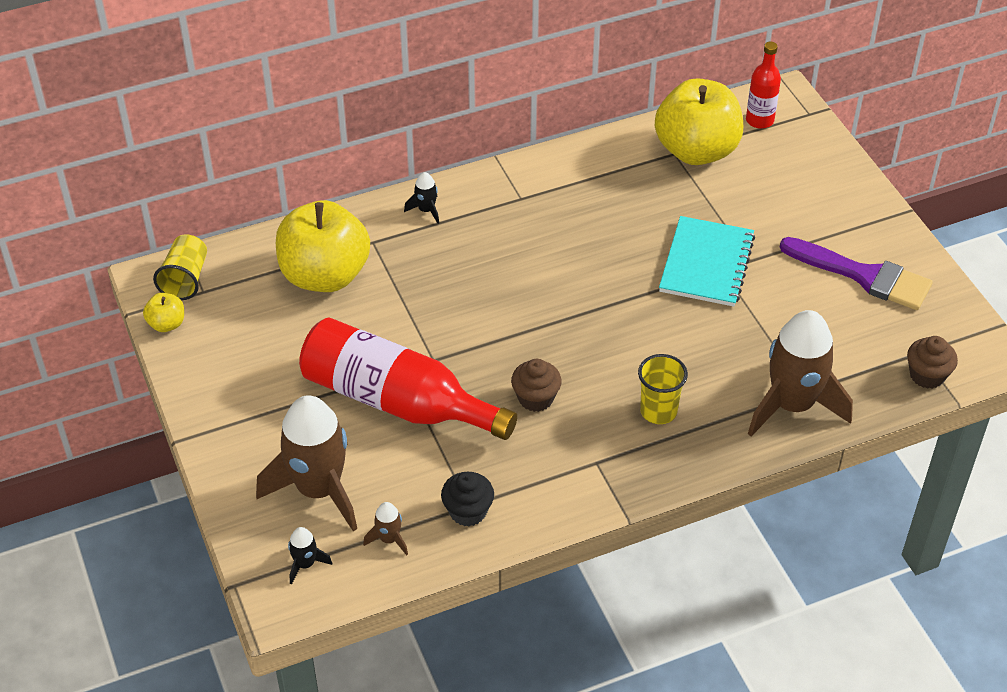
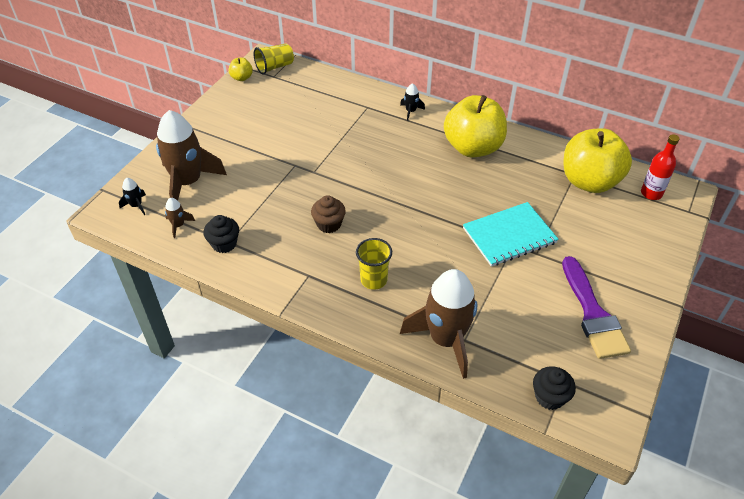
camera: 50 degrees right, 0 degrees up
(325, 275) = (327, 105): yellow apple -> yellow apple (473, 148)
(397, 401) = (272, 175): red bottle -> none
(927, 375) = (549, 397): brown cupcake -> black cupcake

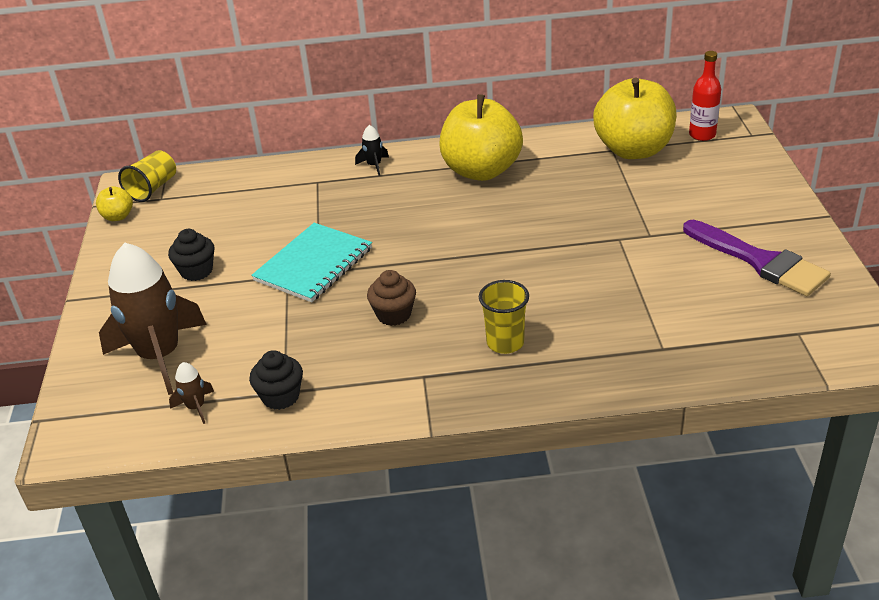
camera: 30 degrees left, 10 degrees down
(136, 205) = (110, 414): black rocket -> none
(446, 340) = (644, 358): brown rocket -> none
(509, 236) = (606, 232): turquoise notebook -> turquoise notebook (313, 264)
(549, 397) = (799, 354): black cupcake -> black cupcake (196, 271)

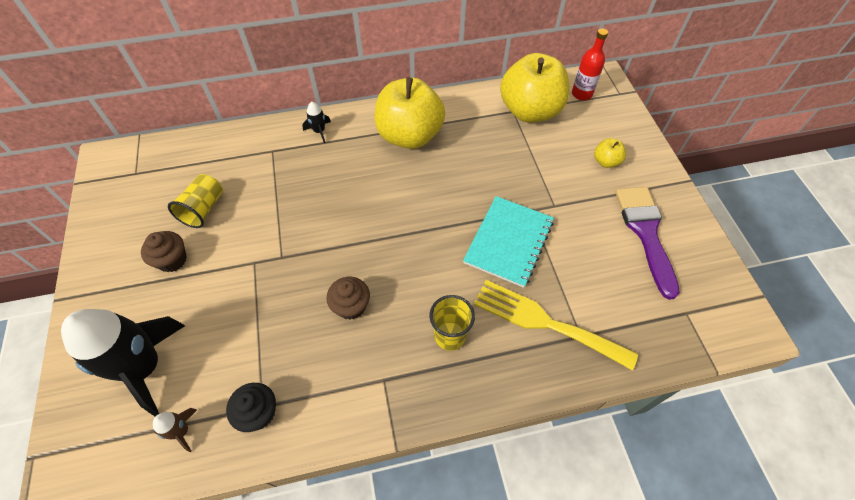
camera: 10 degrees left, 20 degrees up
(118, 216) = (97, 196): yellow apple -> yellow apple (606, 161)
(153, 188) = (127, 161): yellow cup -> yellow cup (203, 209)
(160, 355) = (145, 367): brown rocket -> black rocket
(196, 271) = (172, 260): black cupcake -> brown cupcake
(313, 264) = (276, 248): turquoise notebook -> turquoise notebook (508, 242)
(621, 335) = (545, 322): none -> yellow fork
(760, 261) = (645, 232): purple brush -> purple brush turned 135 degrees counterclockwise

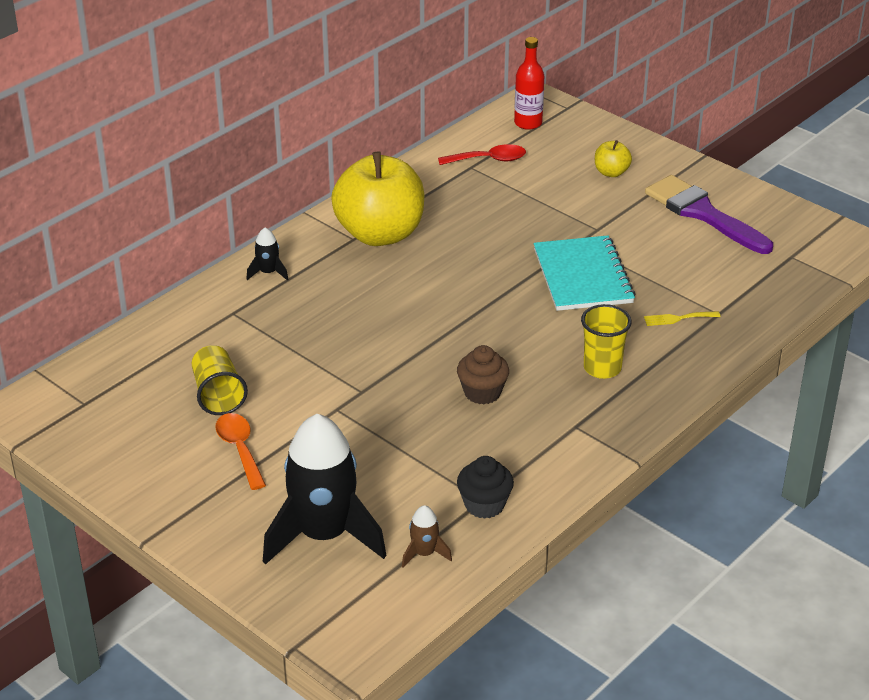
camera: 35 degrees left, 20 degrees down
(172, 260) = (239, 449): brown cupcake -> orange spoon
(530, 111) = (489, 160): yellow apple -> red spoon
(545, 322) = (678, 318): yellow fork -> yellow fork, size x0.40

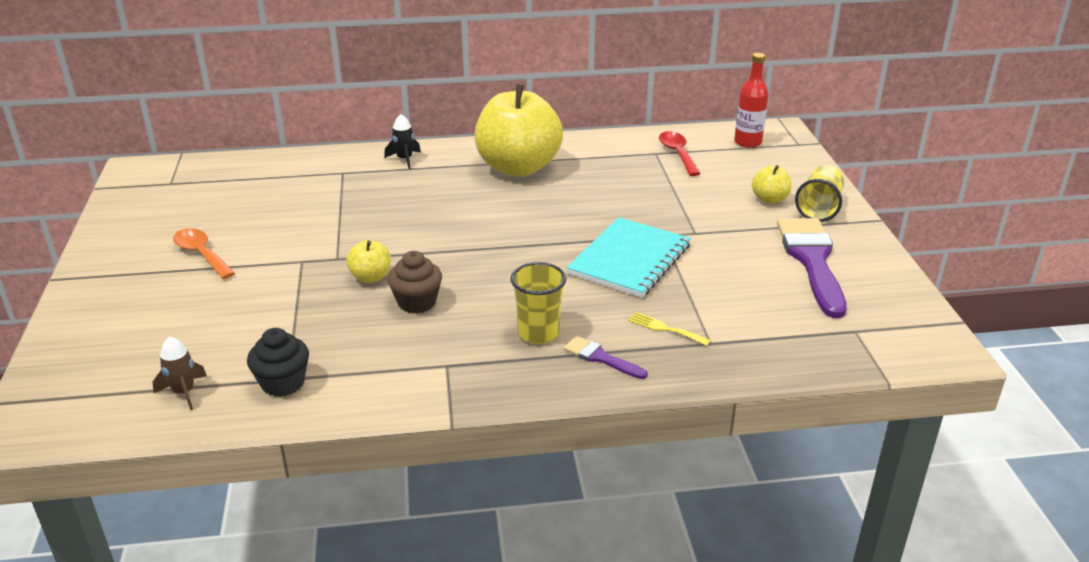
camera: 40 degrees right, 5 degrees down
(218, 395) = (248, 215): yellow cup -> yellow cup (819, 208)
(239, 449) = (201, 254): orange spoon -> orange spoon turned 60 degrees counterclockwise
(324, 534) = (149, 338): black rocket -> none
(415, 392) = (370, 277): none -> yellow apple
(489, 160) = (677, 154): red spoon -> red spoon turned 135 degrees counterclockwise
(667, 363) = (600, 358): none -> purple brush

